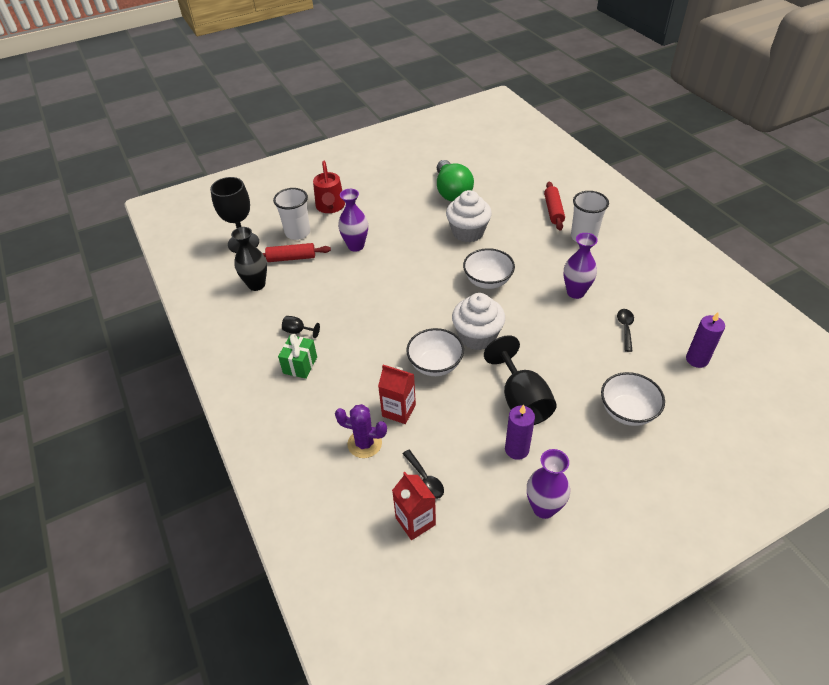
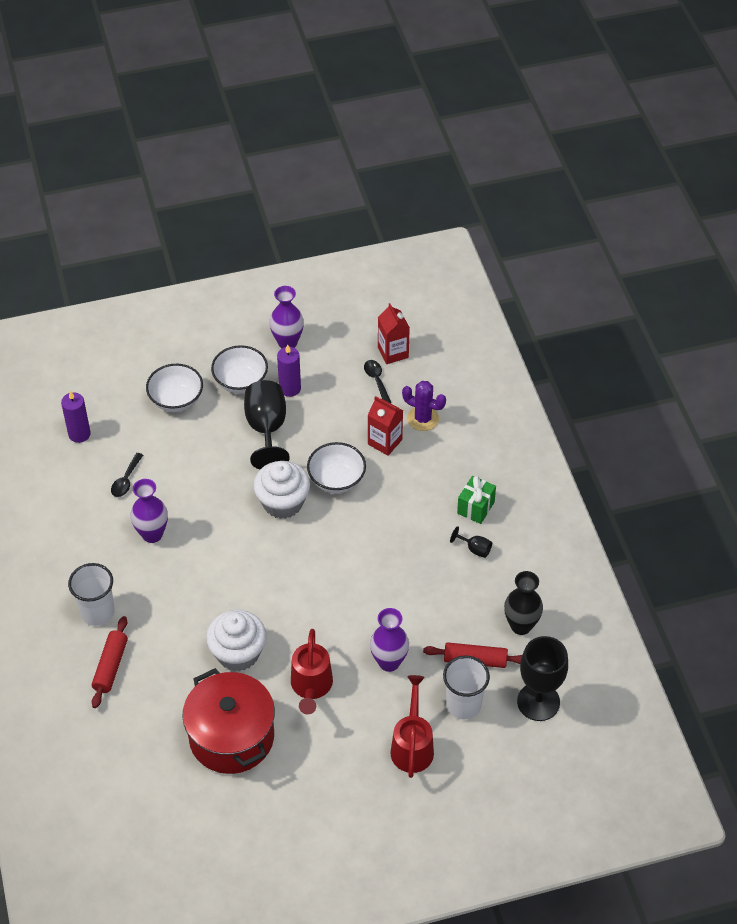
camera: 170 degrees left, 5 degrees up
(408, 223) = (311, 687): none -> red watering can
(452, 192) = (231, 737): green light bulb -> red pot
(487, 281) = (243, 571): white bowl -> white bowl (240, 382)

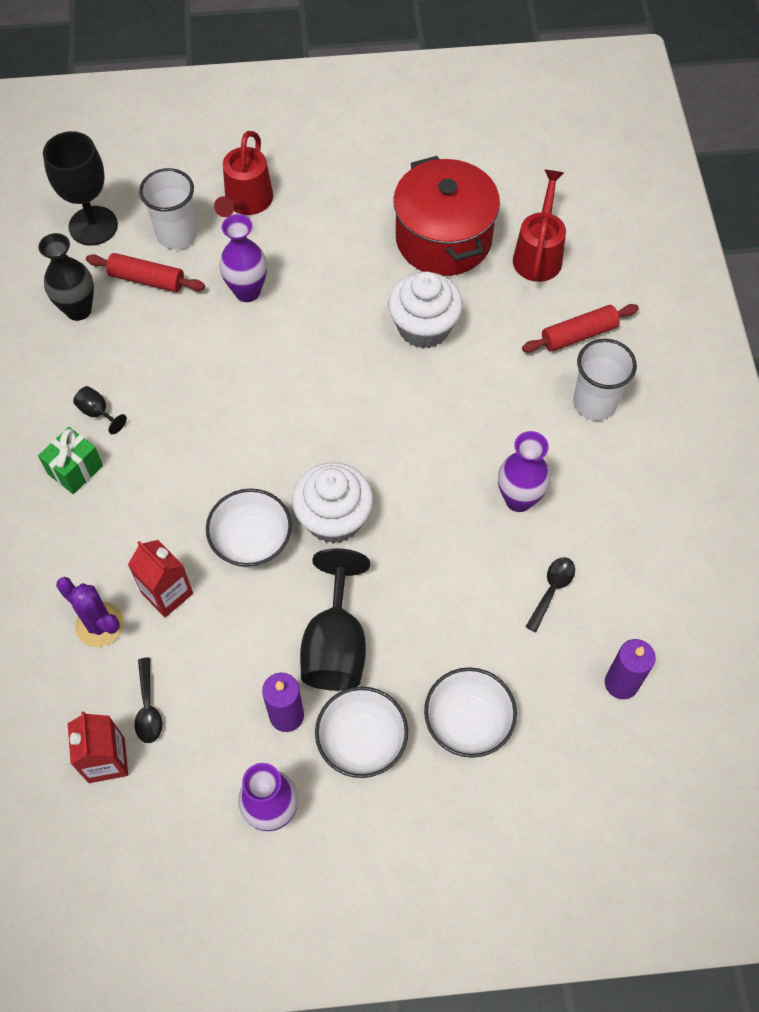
camera: 170 degrees left, 10 degrees up
(110, 666) = (579, 335): red rolling pin -> red rolling pin turned 45 degrees clockwise
(311, 687) = (344, 277): red watering can -> red watering can (538, 254)

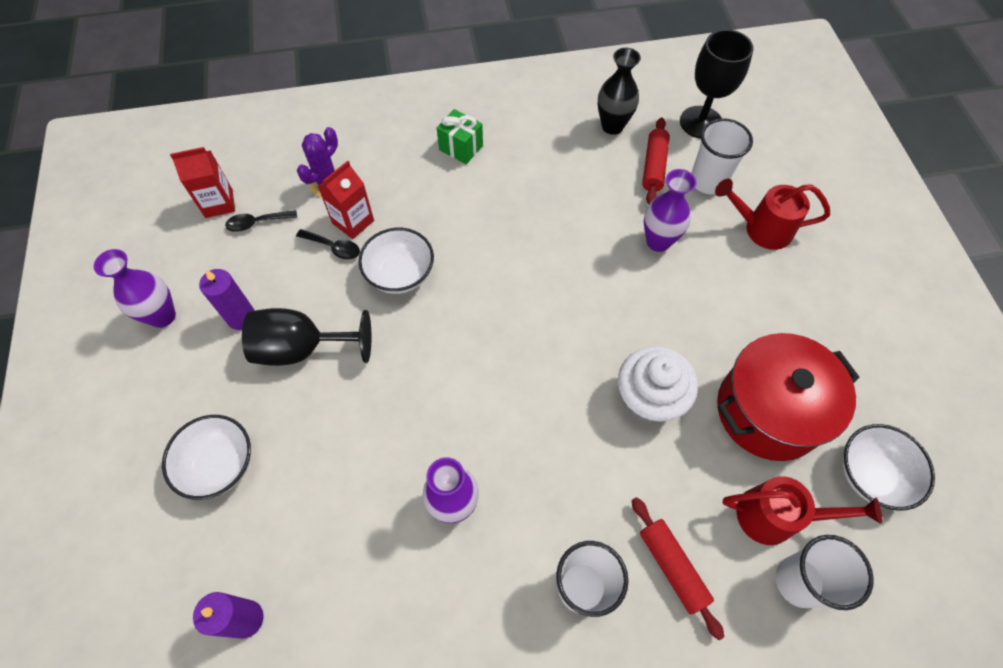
camera: 85 degrees right, 0 degrees up
(98, 413) = (515, 153): black goblet -> none
(334, 518) = (425, 336): white cupcake -> none
(362, 742) = (212, 377): white bowl -> white bowl (870, 475)
(552, 590) = (351, 542): black spoon -> black spoon (333, 247)
(591, 250) = (799, 581): none -> white cup

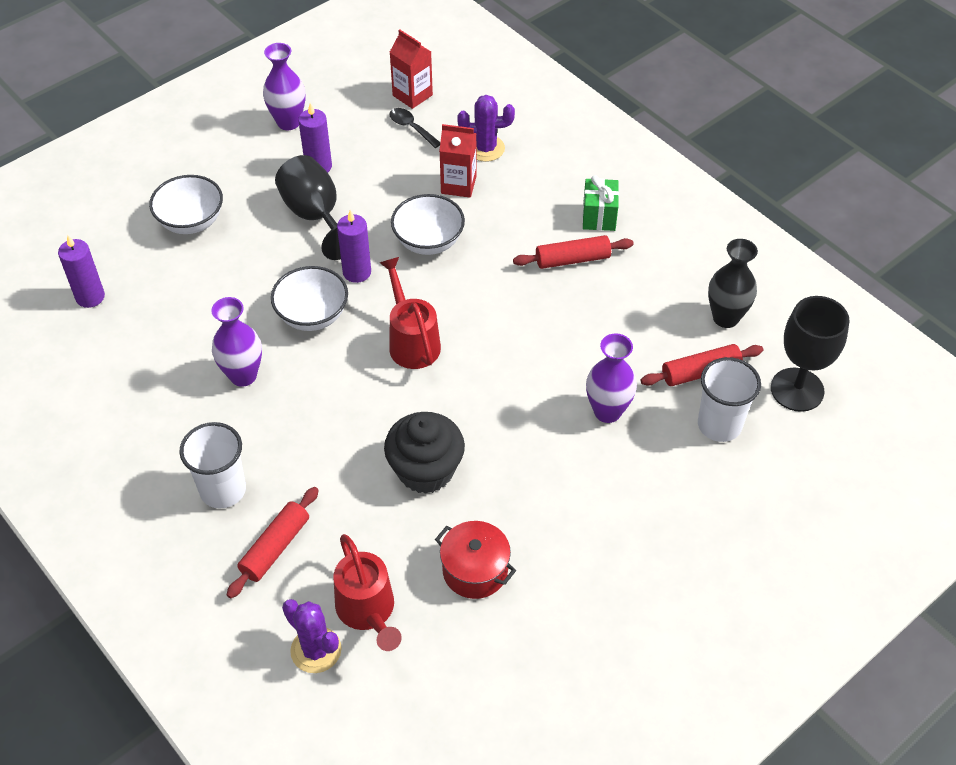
camera: 60 degrees right, 10 degrees down
(333, 247) = (423, 186): black spoon -> none
(395, 347) = (357, 272): none -> purple candle
(492, 186) = (572, 259): none -> red rolling pin
(649, 398) = (425, 470): white cupcake -> black cupcake
(761, 229) = (692, 493): red watering can -> red watering can (411, 341)
(768, 411) = (475, 570): red pot -> red pot, size x0.57
(799, 581) = (316, 650): white cup -> purple cactus
(870, 475) = (459, 680): white bowl -> white bowl (312, 315)

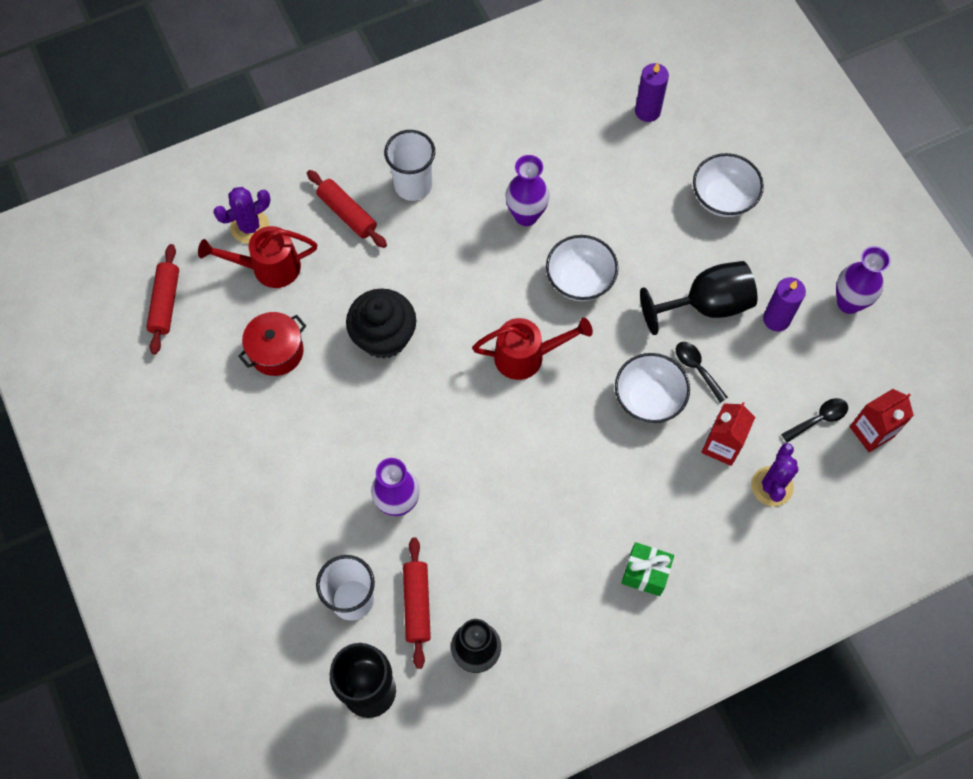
camera: 105 degrees right, 15 degrees up
(357, 272) = (624, 327): purple candle -> none
(386, 212) = (697, 368): none -> black spoon
(572, 259) = (591, 528): red rolling pin -> red rolling pin (165, 303)

